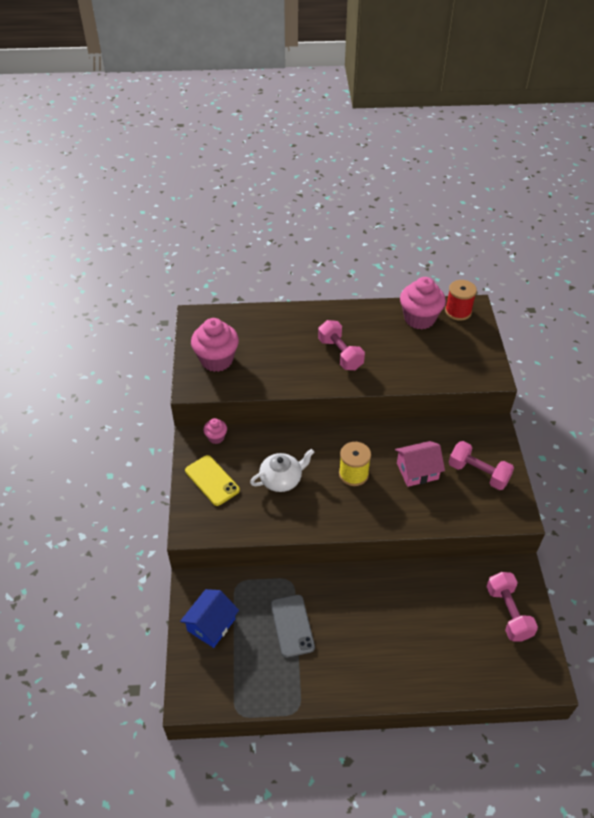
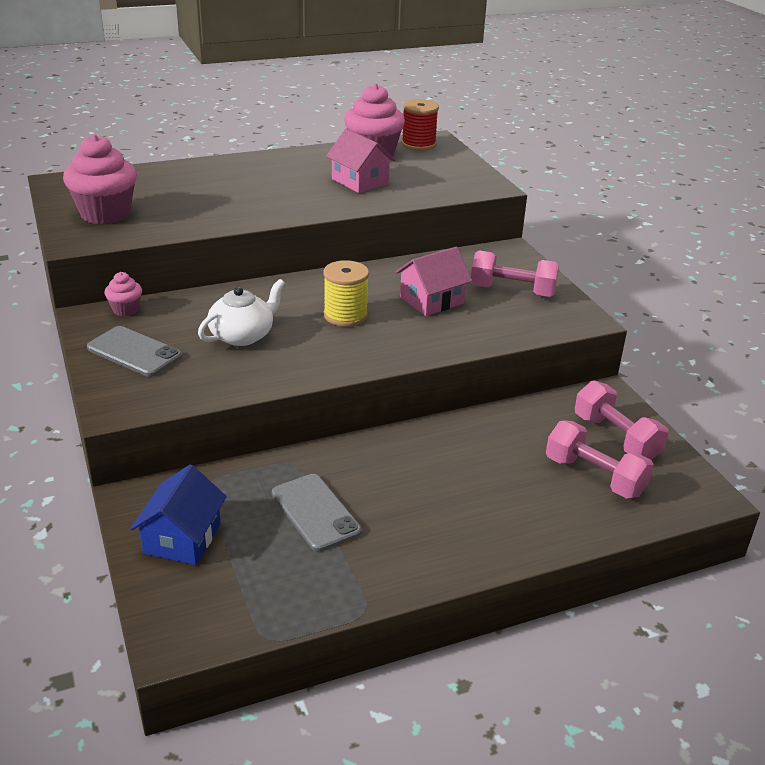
camera: 20 degrees left, 15 degrees down
(212, 480) = (134, 352): yellow phone -> grey phone
(340, 354) = (283, 190): pink dumbbell -> pink dumbbell (594, 476)
(398, 352) = (360, 181): none -> pink house

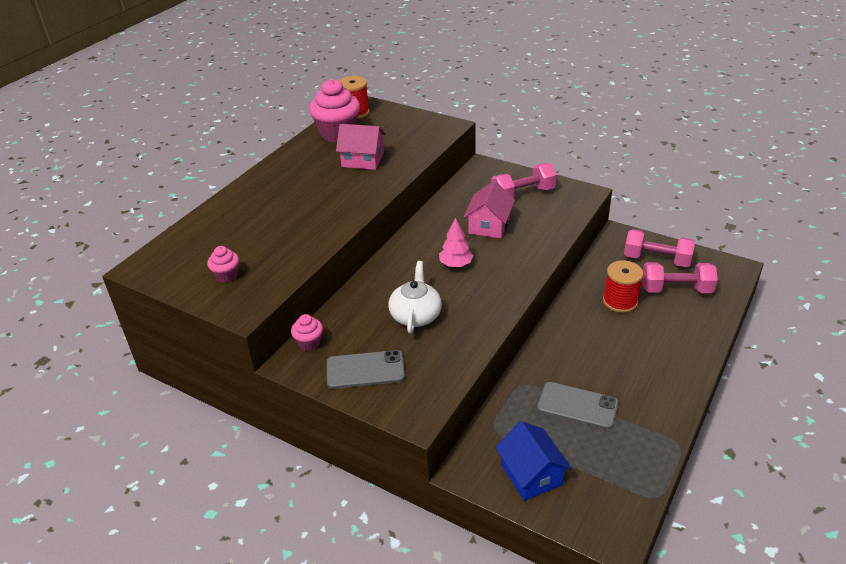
camera: 35 degrees left, 5 degrees up
(105, 214) = (226, 276): pink cupcake -> pink cupcake, size x0.49
(345, 315) = (455, 264): yellow spool -> pink tree
(508, 452) = (620, 301): none -> red spool

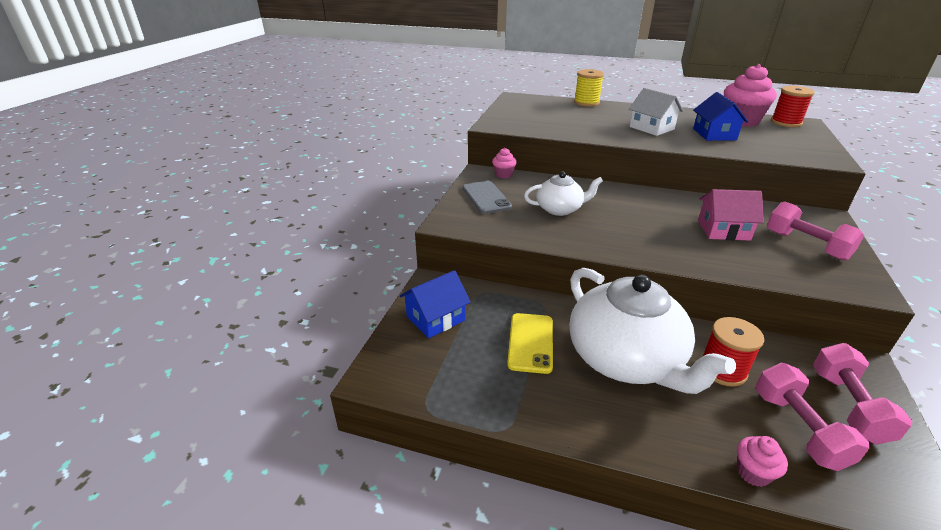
camera: 75 degrees right, 5 degrees down
(211, 213) = (586, 102): none -> yellow spool
(226, 276) = (524, 116): pink cupcake -> pink cupcake (753, 472)
(325, 191) = (651, 128): none -> white house
(362, 160) = (714, 134): pink house -> blue house
(455, 264) = (643, 219): pink tree -> none
(577, 405) = (530, 342): grey phone -> yellow phone
(604, 350) = (626, 359): none -> white teapot

